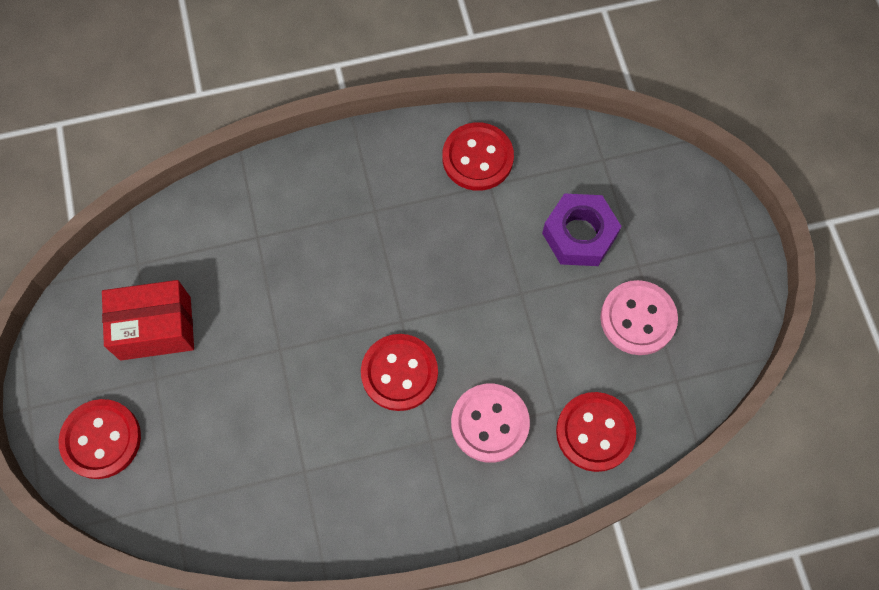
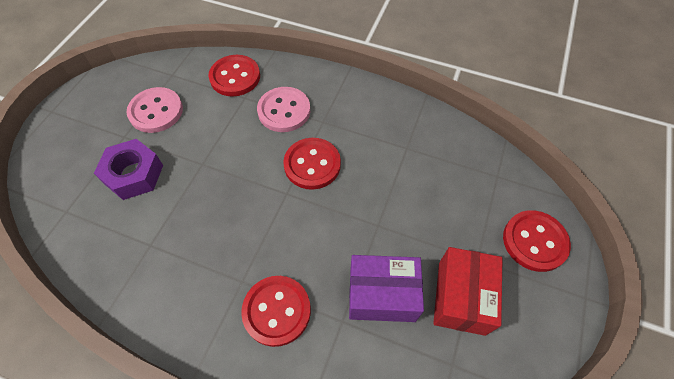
camera: 145 degrees left, 10 degrees down
(155, 328) = (461, 297): red box -> red box turned 75 degrees clockwise
(234, 282) = (382, 295): none -> purple box
(477, 158) = (137, 271): red button -> red button (277, 311)

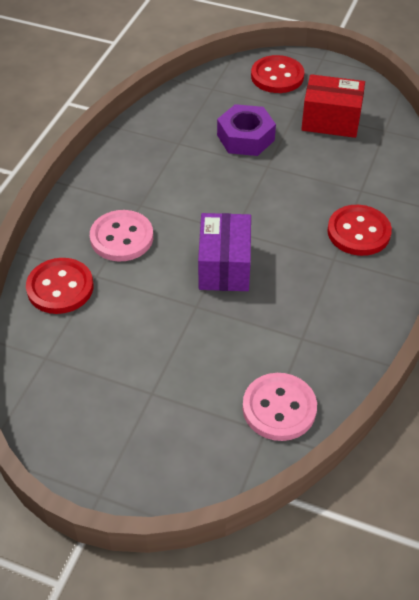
camera: 90 degrees left, 10 degrees down
(134, 174) = (211, 370): purple nut -> purple nut (245, 138)
(156, 111) = (111, 364): pink button -> pink button (279, 408)
(312, 164) = (198, 212): red button -> none
(382, 295) = (335, 165): purple box -> purple box (224, 266)

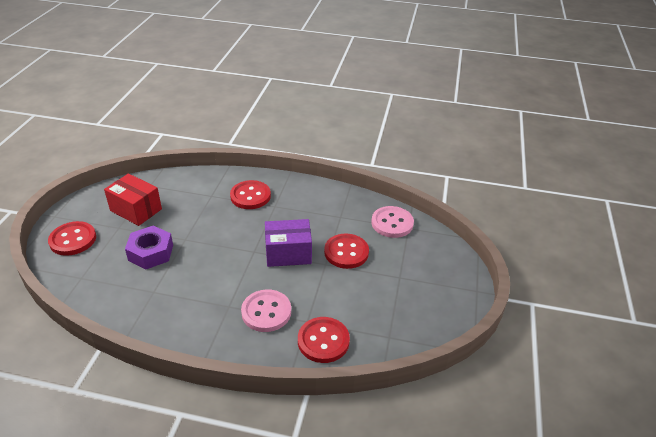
camera: 100 degrees left, 10 degrees down
(216, 334) = (346, 252): none -> red button
(331, 121) = (136, 210): red box -> red box turned 60 degrees counterclockwise

